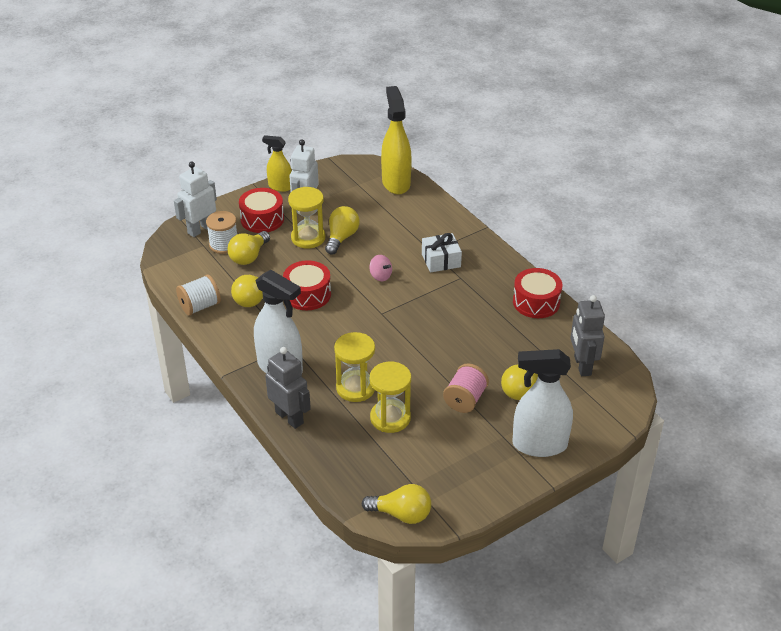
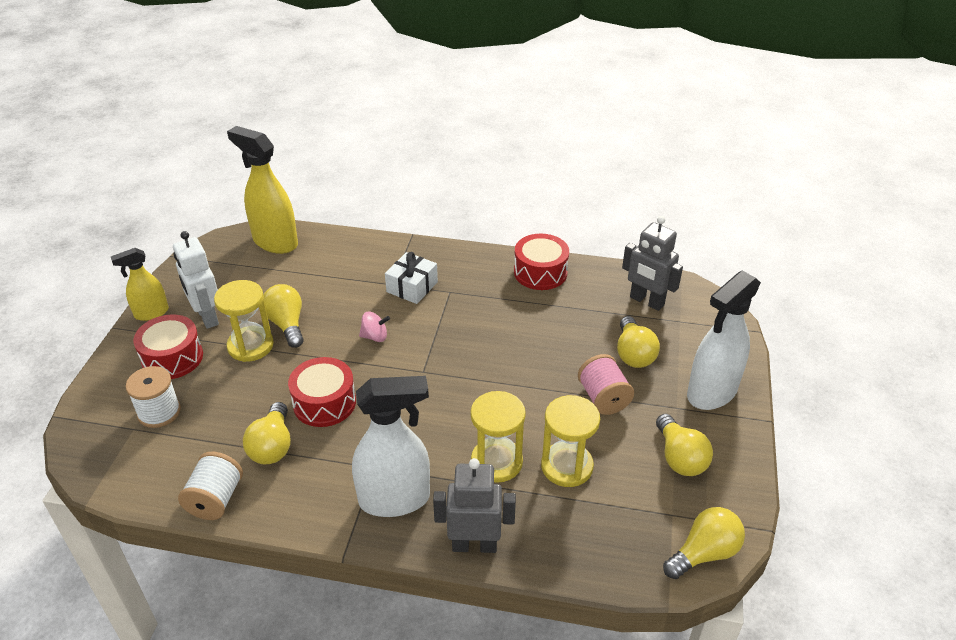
camera: 45 degrees left, 0 degrees up
(200, 229) = (107, 413): white robot -> none
(249, 256) = (207, 406): yellow light bulb -> yellow light bulb (679, 458)

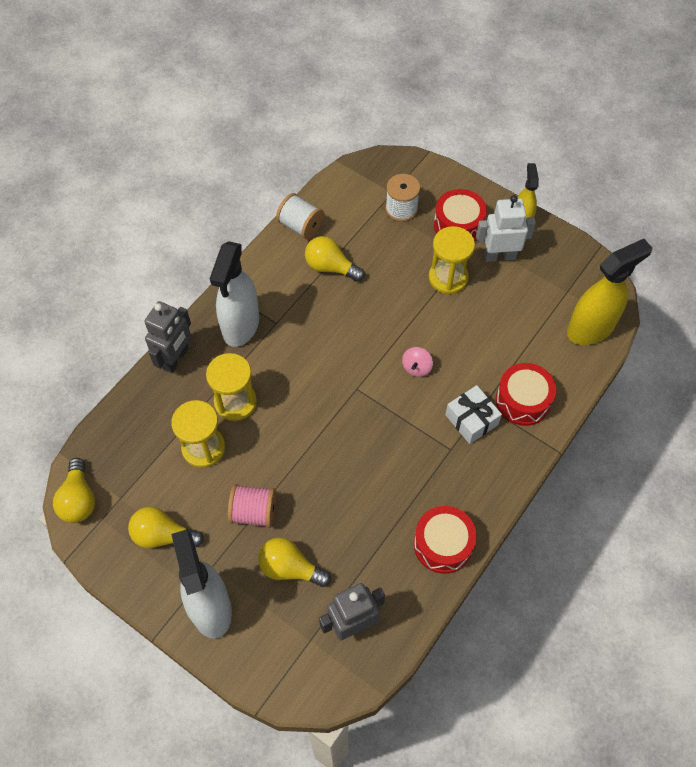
camera: 115 degrees right, 20 degrees up
(287, 324) = (463, 308): yellow light bulb -> none
(324, 403) = (357, 310): red drum -> red drum (523, 400)

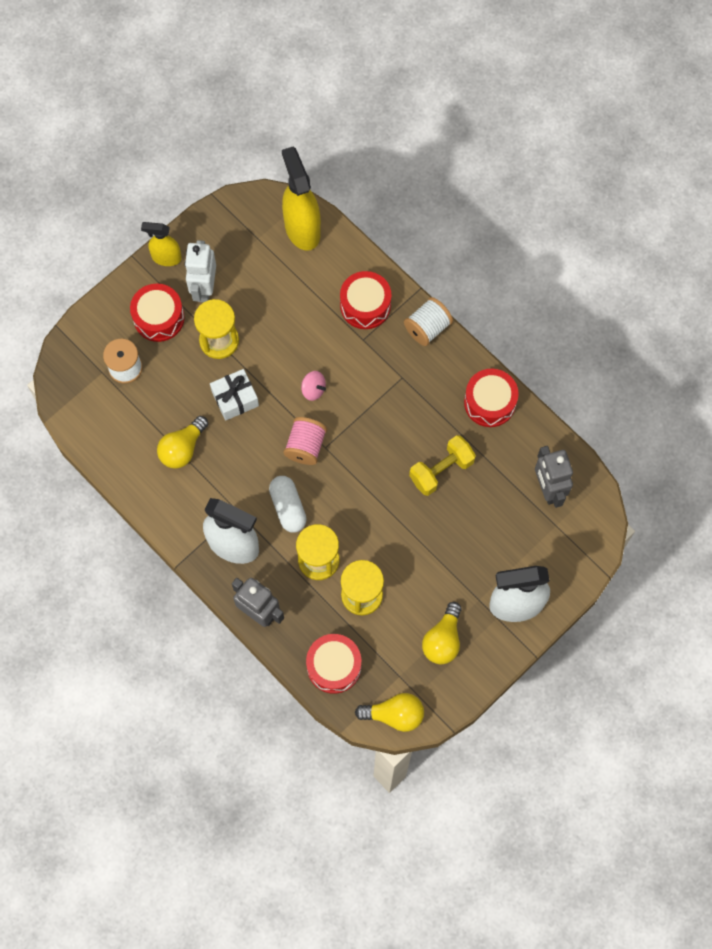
camera: 80 degrees left, 10 degrees up
(126, 434) = (334, 666): none -> red drum
(253, 512) = (434, 557): pink spool -> pink spool (305, 446)
(286, 365) = (288, 507): none -> white capsule
(290, 568) = (491, 533): yellow light bulb -> none
(301, 226) = (124, 470): white spool -> white spool (427, 328)
(353, 505) = (441, 470): none -> yellow dumbbell
(471, 420) = (376, 353): white gift -> white gift (235, 398)

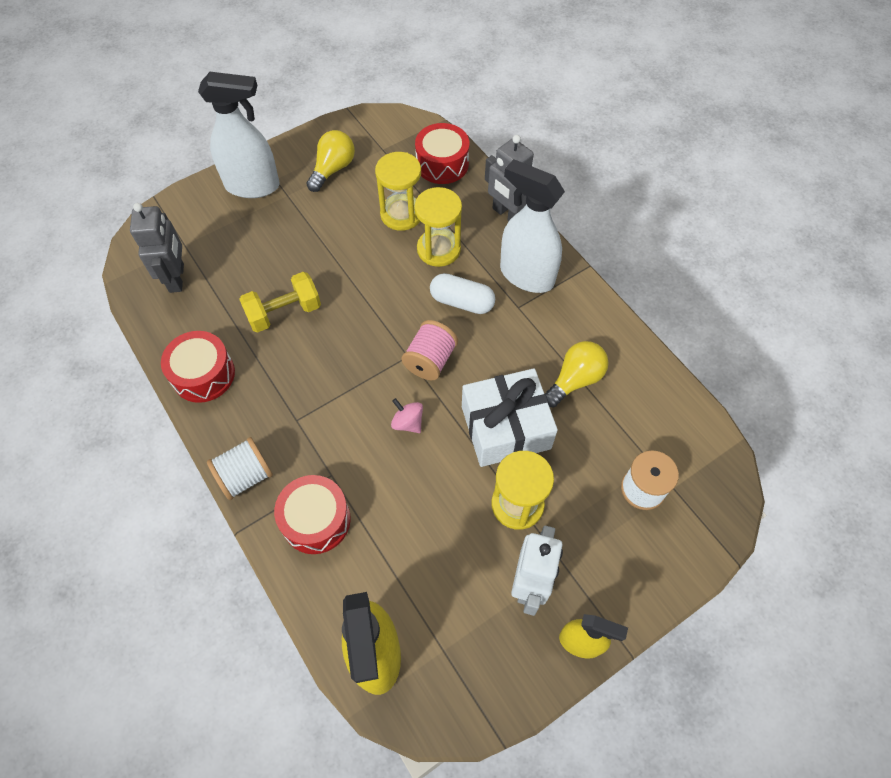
camera: 170 degrees left, 10 degrees down
(159, 318) = (596, 550): red drum -> none
(235, 398) = (505, 427): white gift -> white gift, size x1.60
(288, 507) = (462, 302): white capsule -> white capsule turned 60 degrees counterclockwise
(394, 714) = (394, 123): yellow light bulb -> none

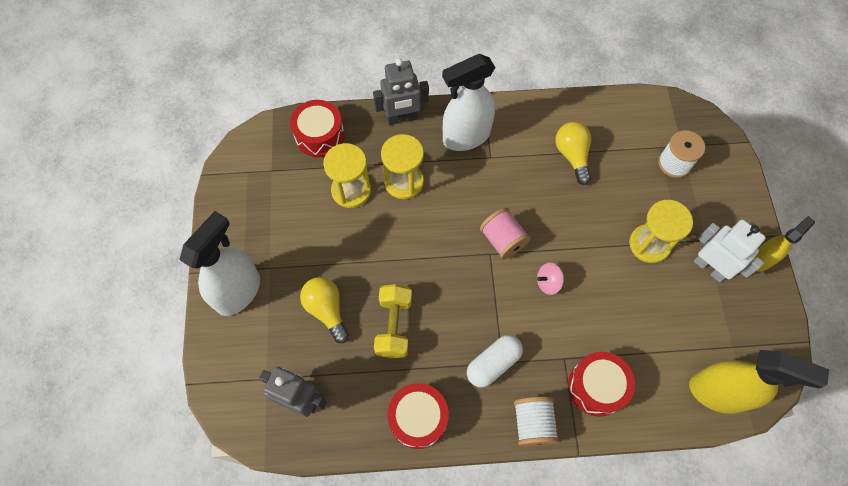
camera: 60 degrees left, 5 degrees up
(333, 169) = (266, 218): yellow light bulb -> yellow light bulb (327, 310)
(462, 302) = (463, 191): white capsule -> white capsule (493, 363)
(505, 427) = (586, 219): white gift -> none

